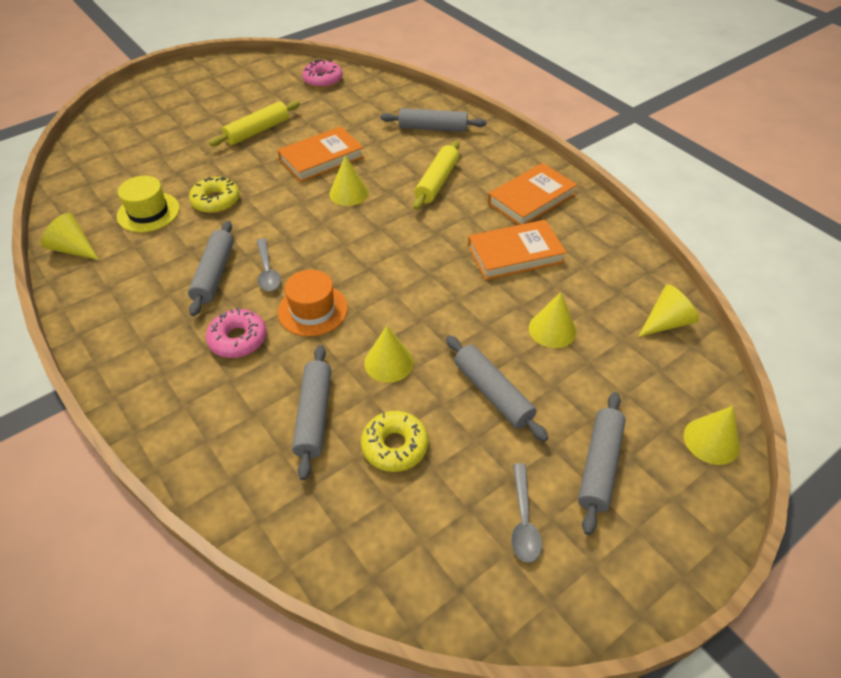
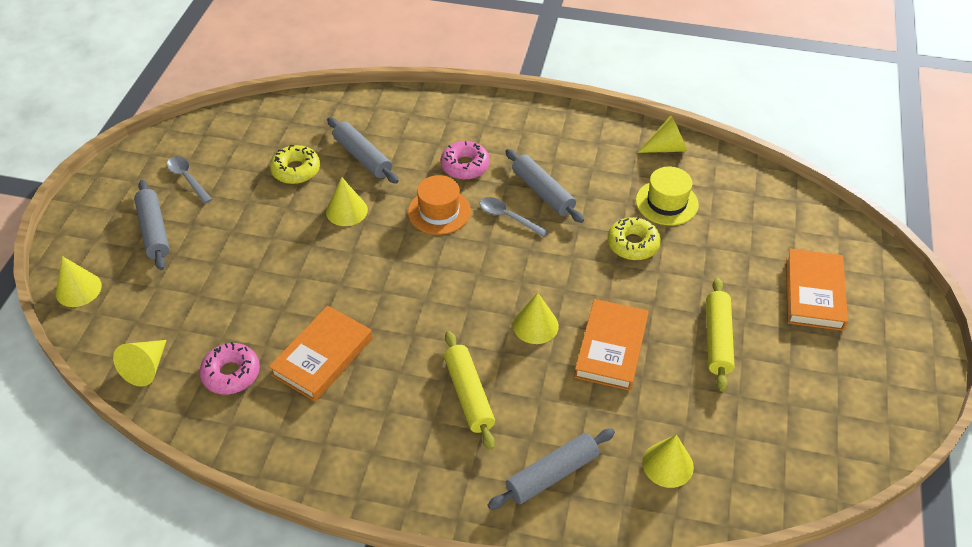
camera: 140 degrees right, 0 degrees up
(323, 80) = (770, 469): pink donut -> pink donut (231, 374)
(493, 393) = (256, 233): grey rolling pin -> none
(531, 199) = (355, 436): orange book -> orange book (814, 293)
(552, 329) = (242, 304): yellow cone -> yellow cone (667, 464)

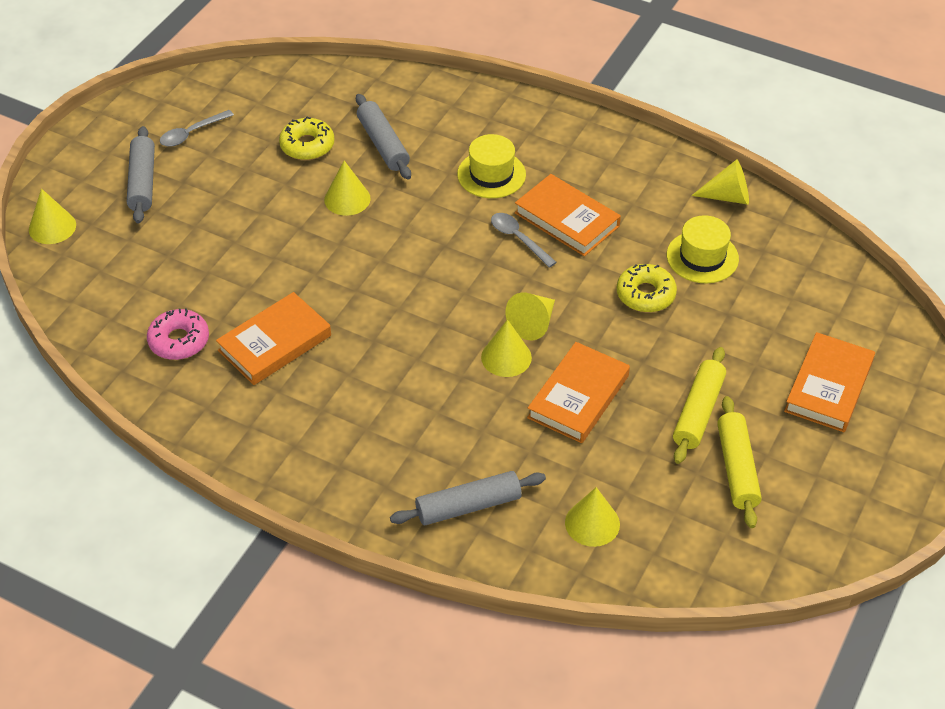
camera: 15 degrees right, 0 degrees up
(146, 368) = (98, 318): yellow cone -> yellow cone (533, 323)
(187, 178) = (191, 133): grey spoon -> grey spoon turned 105 degrees counterclockwise
(439, 211) = (445, 218): orange hat -> none
(465, 166) = (491, 174): pink donut -> yellow hat
(469, 394) = (411, 411): yellow rolling pin -> yellow rolling pin (737, 468)
(543, 192) = (567, 219): grey rolling pin -> orange book

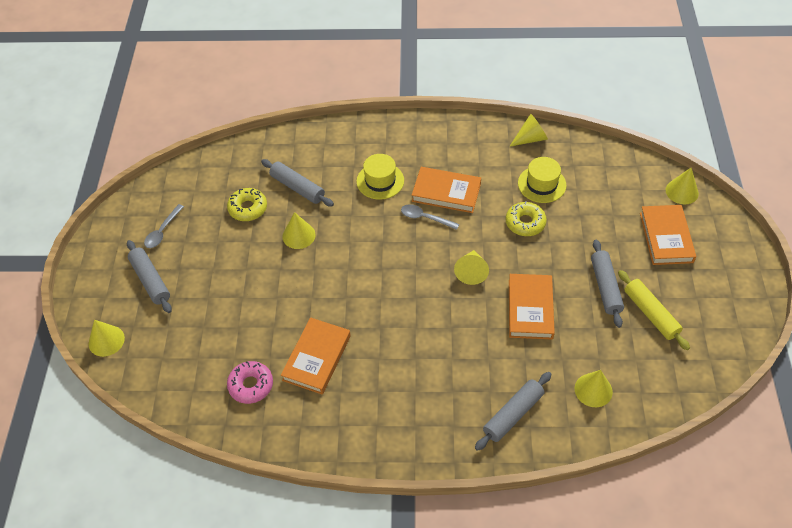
camera: 25 degrees left, 5 degrees up
(506, 357) = (470, 302): yellow cone -> yellow cone (682, 191)
(698, 412) = (605, 287): yellow rolling pin -> grey rolling pin

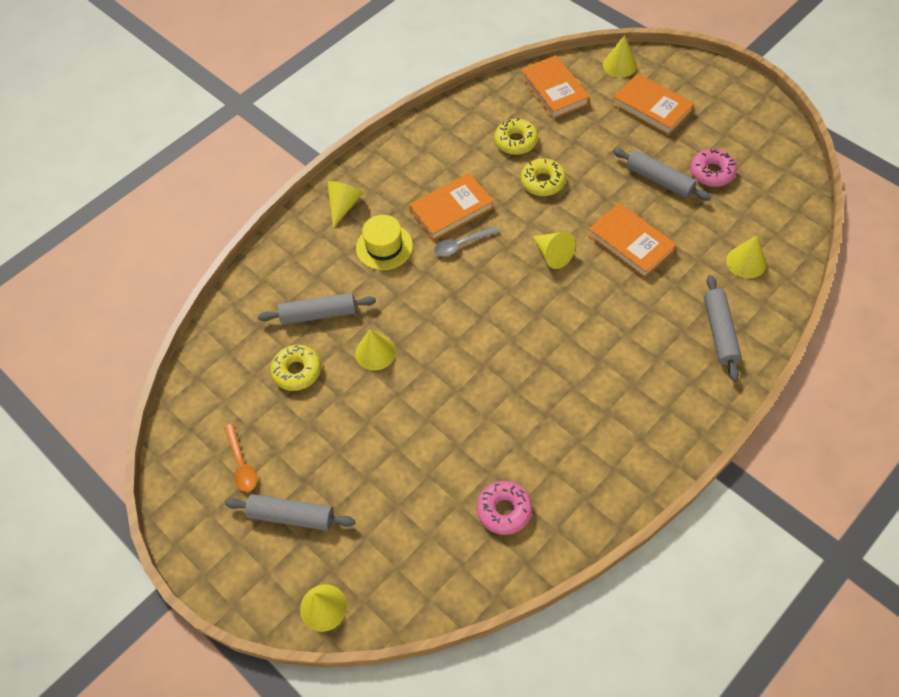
camera: 45 degrees left, 5 degrees up
(162, 231) = (241, 464): grey spoon -> orange spoon
(317, 358) = (527, 435): orange book -> orange book (554, 91)
(530, 138) = (460, 112): yellow cone -> yellow cone (344, 206)
(541, 184) = (515, 141): yellow hat -> yellow donut
(651, 314) = (712, 172): yellow rolling pin -> pink donut

